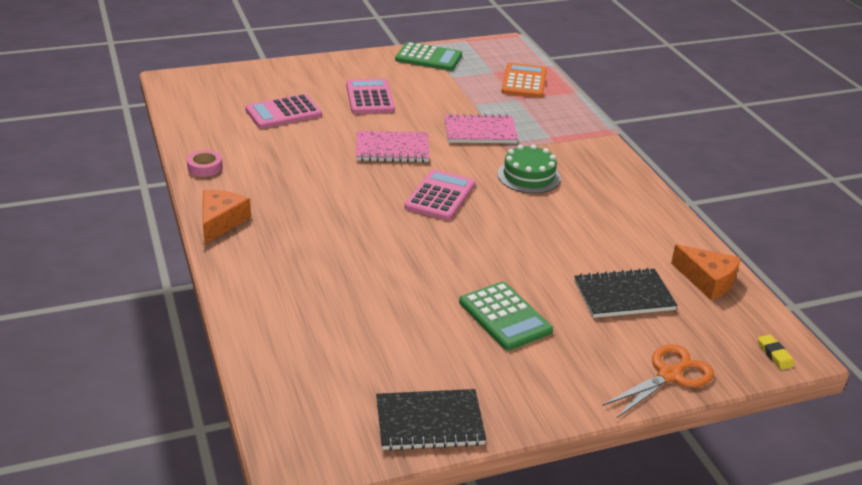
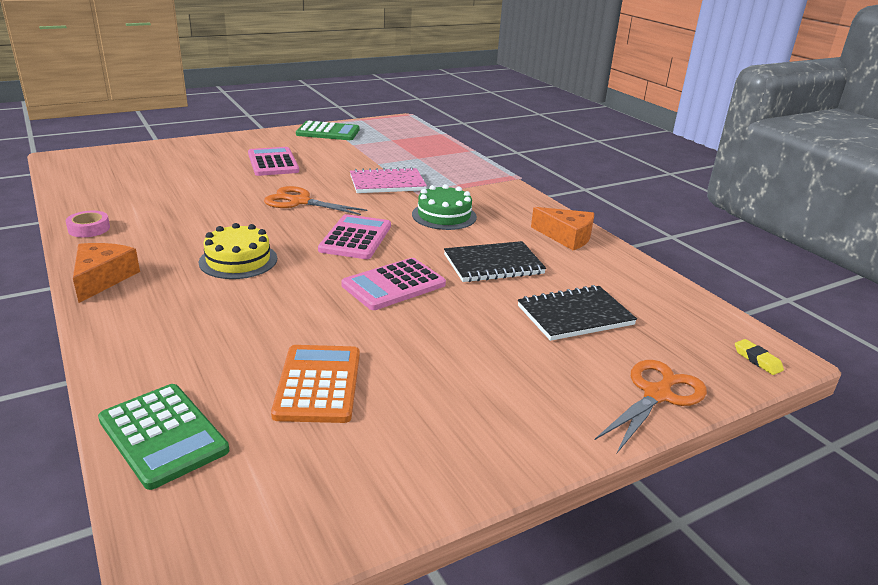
camera: 10 degrees left, 5 degrees down
(283, 112) = (182, 178): pink calculator -> pink calculator (394, 285)
(333, 212) = (238, 260): none -> yellow cake
(392, 149) = (299, 202): pink notebook -> orange scissors
(429, 422) = (380, 490): black notebook -> black notebook (493, 264)
(505, 316) = (450, 349): green calculator -> green calculator (163, 435)
(524, 81) = (421, 145): orange calculator -> orange calculator (318, 384)
(707, 280) = (654, 293): orange cheese -> orange cheese (566, 237)

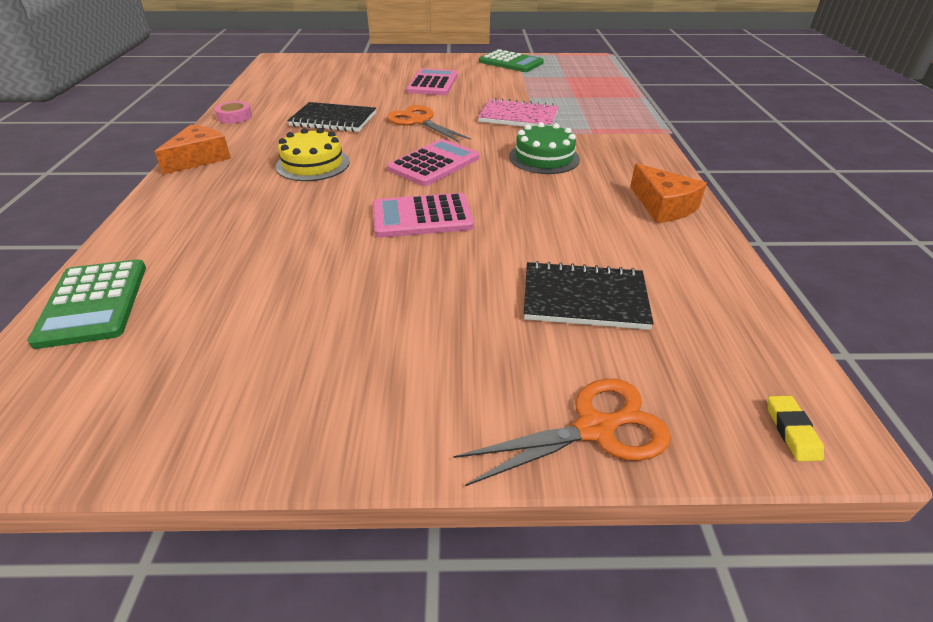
camera: 30 degrees right, 10 degrees up
(318, 384) = (254, 296): orange calculator -> none
(493, 264) = (546, 219): black notebook -> black notebook (333, 120)

